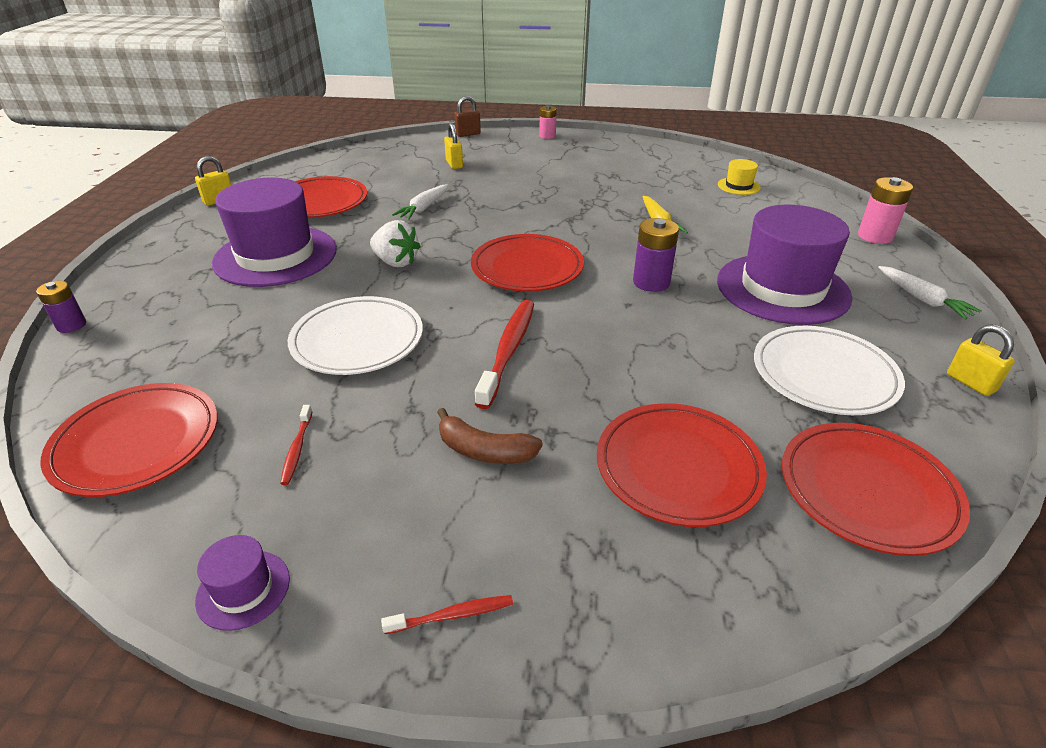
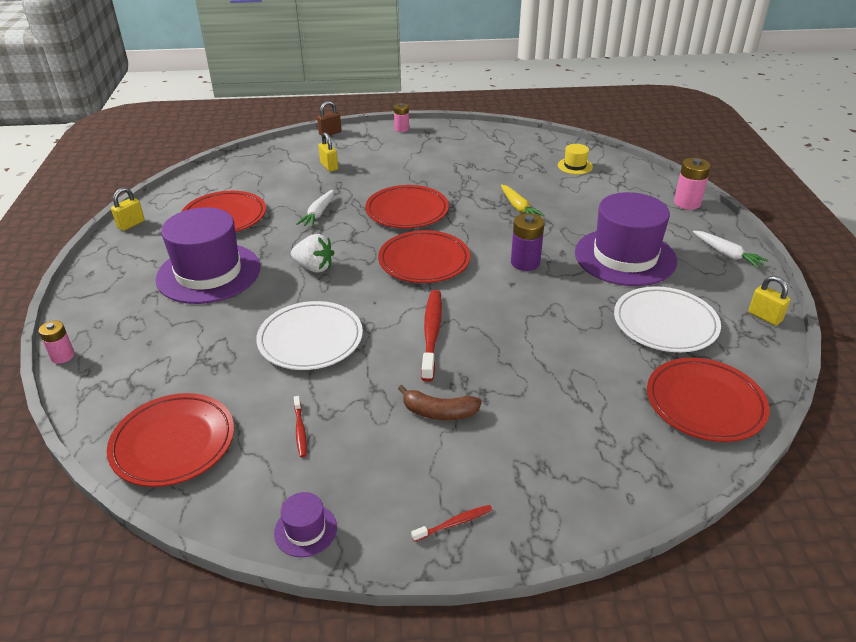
camera: 10 degrees left, 0 degrees up
(71, 325) = (63, 356): purple battery -> pink battery
(678, 468) = (577, 405): red plate -> red plate (407, 211)

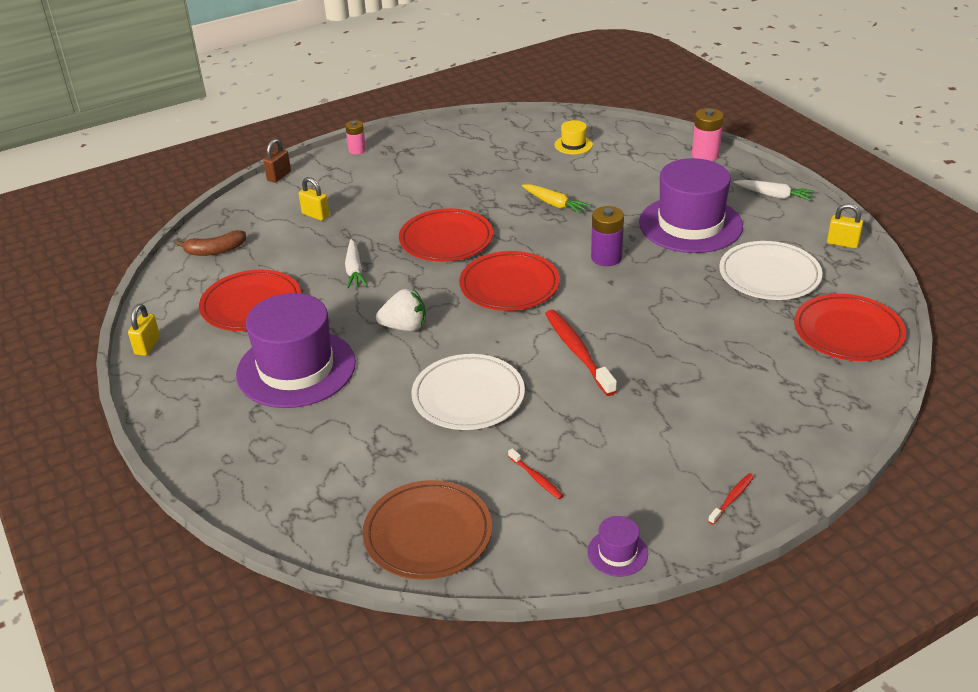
camera: 25 degrees left, 0 degrees up
(63, 356) = (223, 502): pink battery -> none
(173, 443) = (428, 534): red plate -> brown plate
(439, 412) = (644, 417): brown banana -> brown banana (215, 251)

